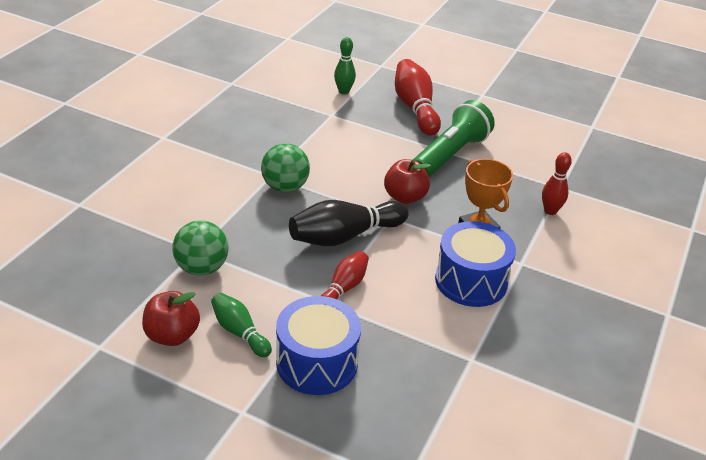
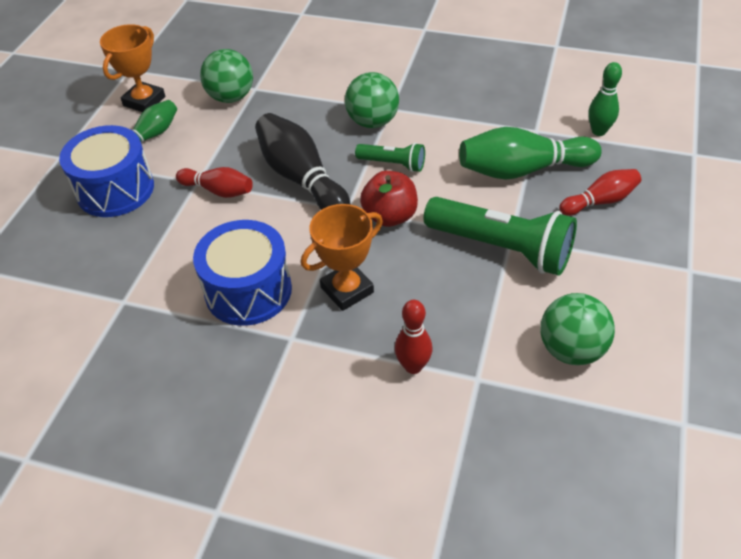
camera: 85 degrees right, 10 degrees up
(172, 335) = (144, 101): red apple -> orange trophy
(344, 185) = (393, 164): none -> green flashlight
(373, 130) = (522, 170): none -> green bowling pin
(415, 108) = (600, 201): red bowling pin -> red bowling pin, size x0.59
(540, 149) = (571, 349): none -> green ball

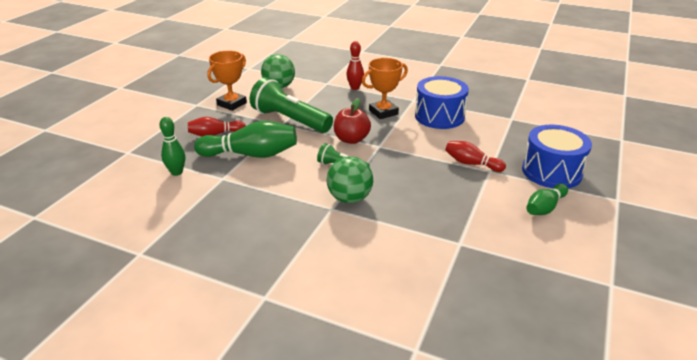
camera: 175 degrees left, 15 degrees down
(144, 101) = (570, 242): orange trophy -> orange trophy (232, 104)
(231, 97) = (482, 236): green ball -> none
(301, 178) = (410, 165): black bowling pin -> none

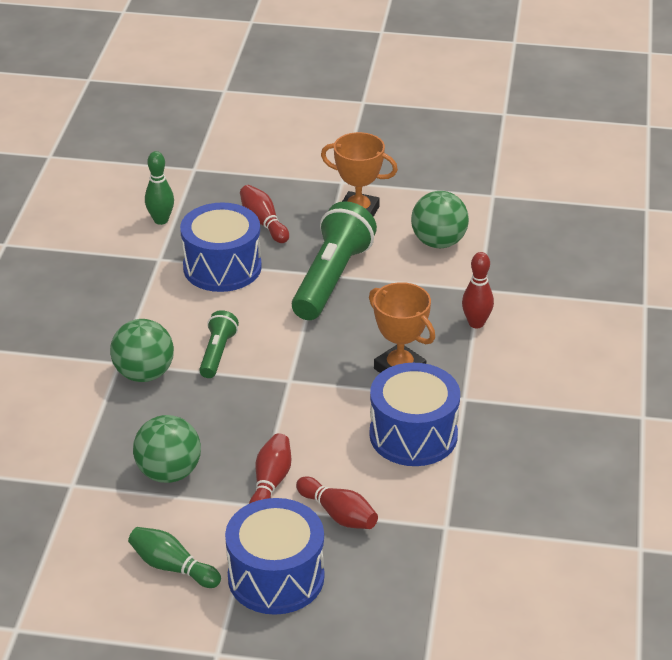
camera: 75 degrees right, 5 degrees up
(251, 154) = (222, 267): green bowling pin -> blue drum
(351, 139) = (297, 349): red apple -> none
(455, 199) = (169, 473): none -> green ball
(500, 146) = (338, 514): none -> red bowling pin

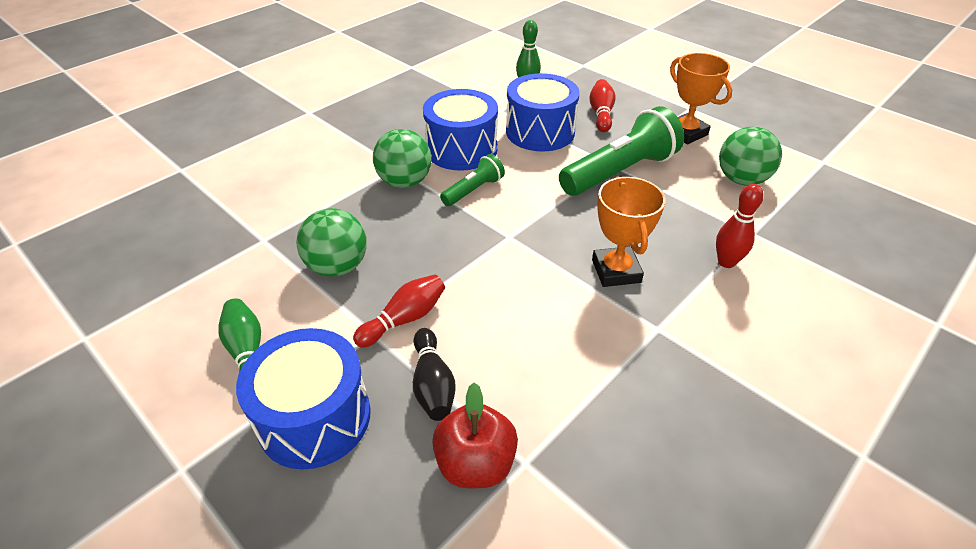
camera: 35 degrees right, 5 degrees up
(338, 514) = (432, 384): red bowling pin -> black bowling pin
(413, 435) = (576, 341): blue drum -> blue drum (461, 149)
(414, 543) = (475, 464): none -> red apple

